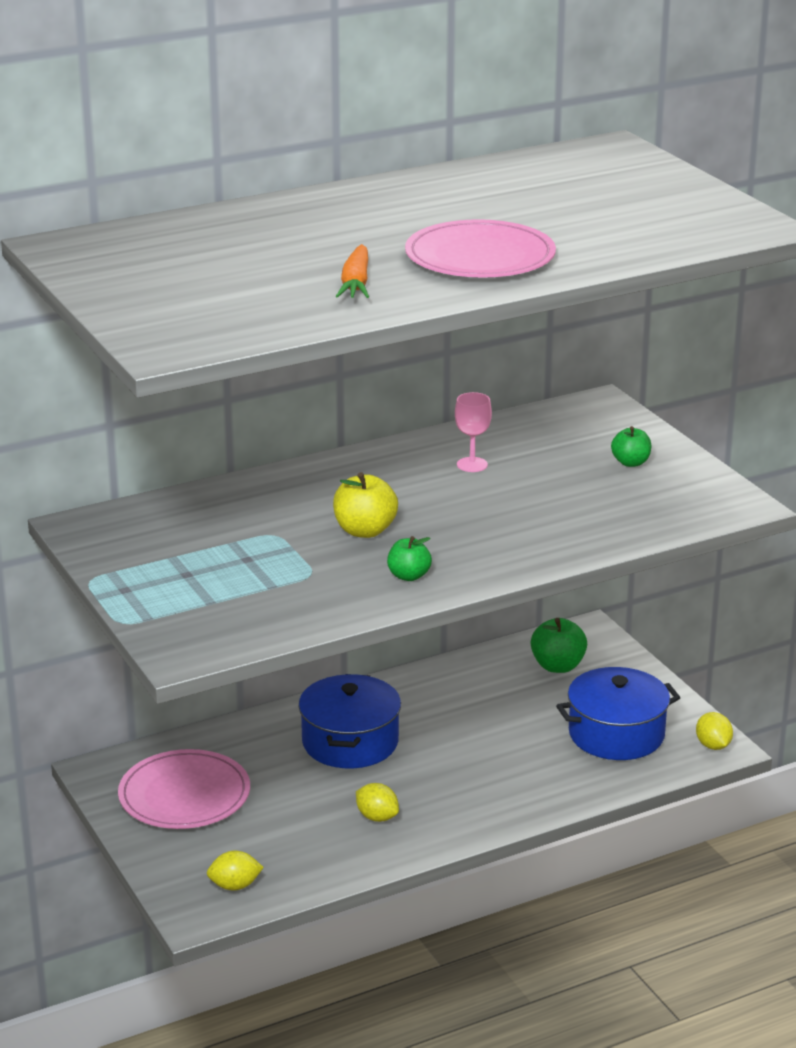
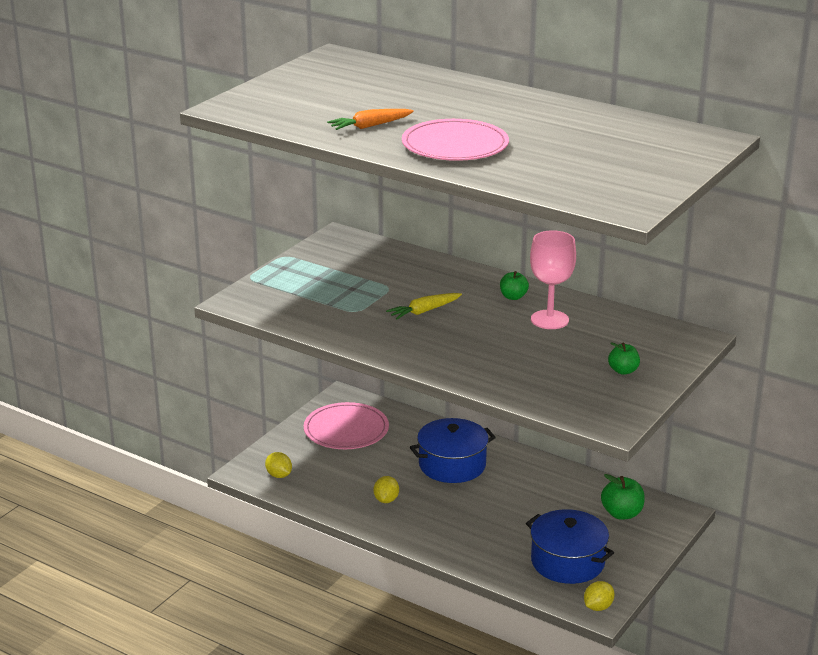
camera: 60 degrees right, 0 degrees up
(365, 531) = (424, 311): yellow apple -> yellow carrot
(409, 576) = (385, 339): green apple -> green apple (513, 297)
(472, 465) = (549, 320): pink goblet -> pink goblet, size x1.67

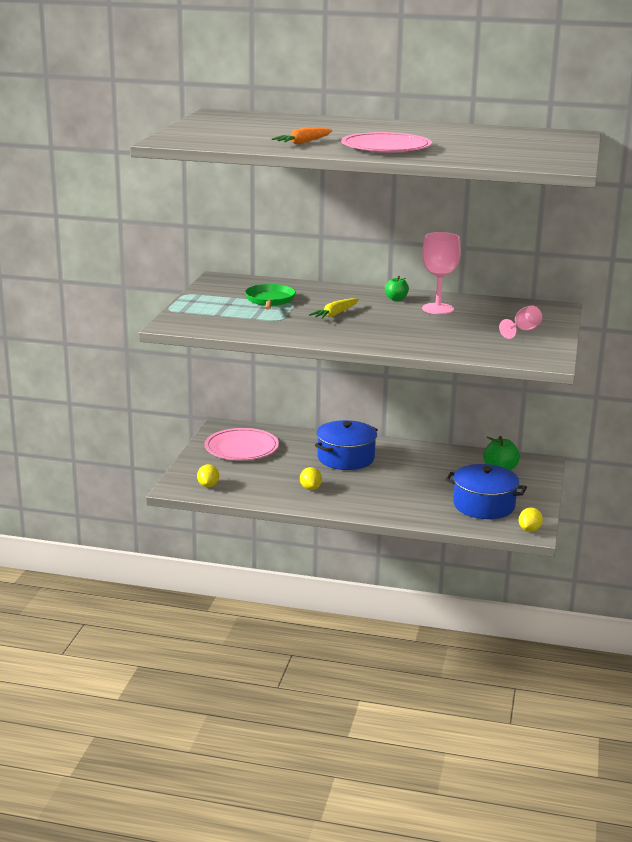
camera: 20 degrees left, 5 degrees down
(279, 475) = (208, 485): yellow lemon -> yellow lemon turned 60 degrees clockwise
(368, 278) = (270, 300): none -> green pan
(623, 371) = (523, 331): green apple -> pink goblet

